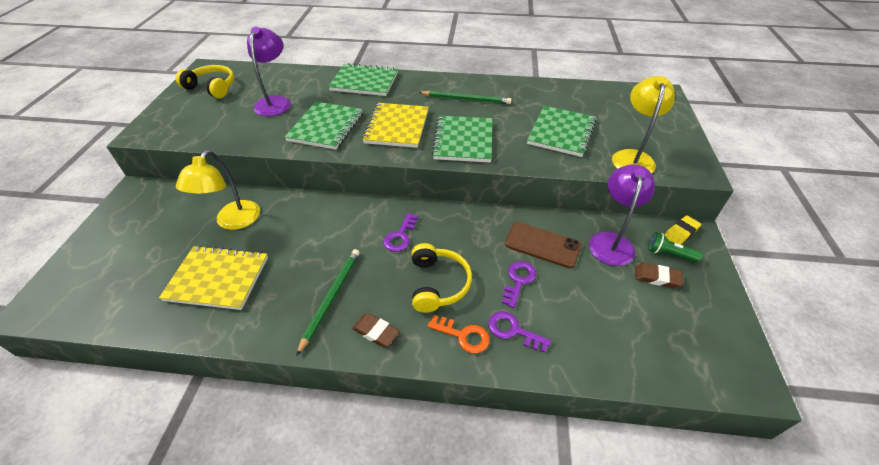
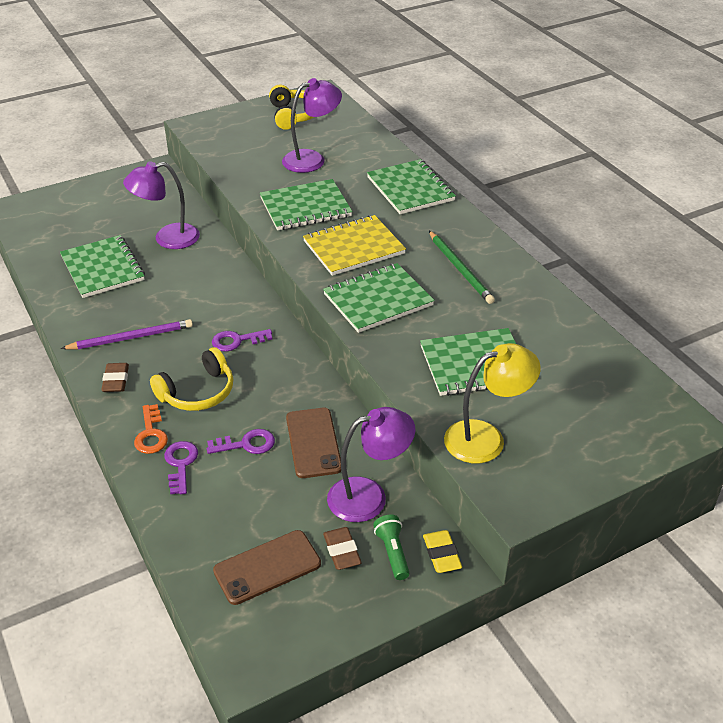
camera: 55 degrees right, 5 degrees down
(218, 278) = (102, 268): yellow notebook -> green notebook
(233, 221) = (167, 238): yellow lamp -> purple lamp
(331, 298) = (131, 338): green pencil -> purple pencil
(655, 325) = (267, 567): none -> brown phone
(680, 233) = (441, 554): yellow eraser -> yellow eraser turned 60 degrees clockwise

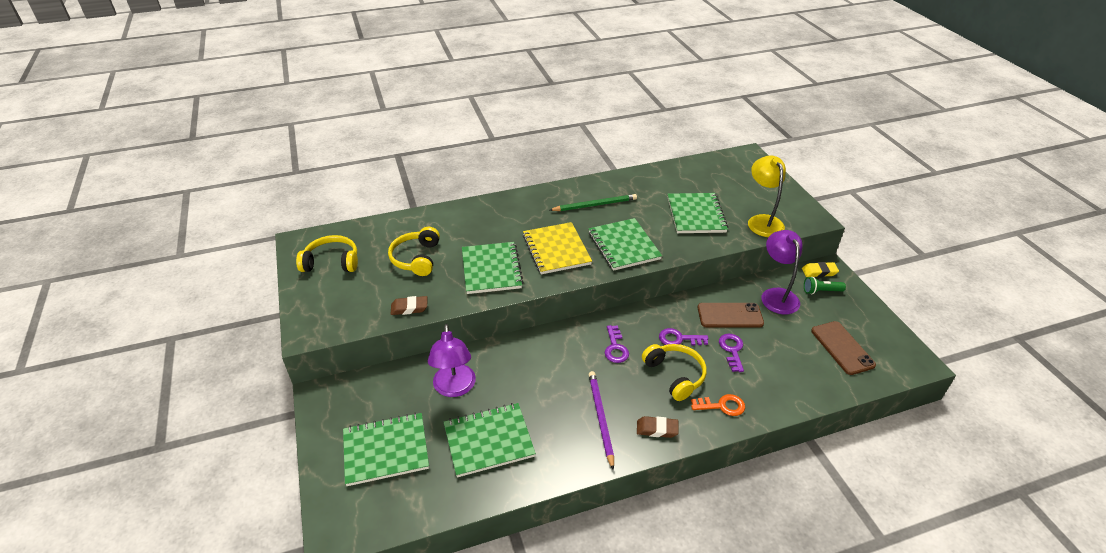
camera: 80 degrees left, 0 degrees up
(180, 464) = (754, 388): purple key -> purple key (679, 339)
(312, 159) = (416, 258): purple lamp -> yellow headphones
(342, 551) = (823, 312): brown eraser -> brown eraser (409, 308)
(410, 189) = (486, 212): green notebook -> green notebook (386, 450)

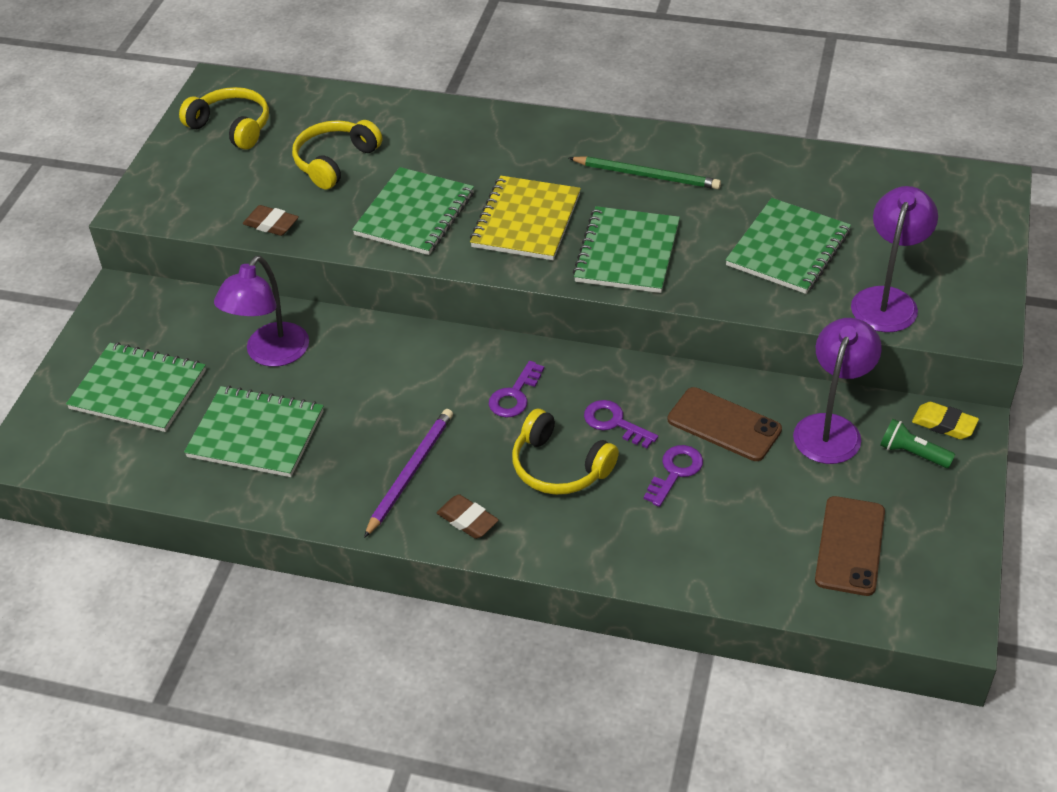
camera: 35 degrees right, 5 degrees up
(675, 375) = (559, 466): yellow headphones -> yellow headphones turned 120 degrees clockwise
(722, 406) = (583, 534): orange key -> none
(762, 221) = (887, 300): yellow lamp -> purple lamp

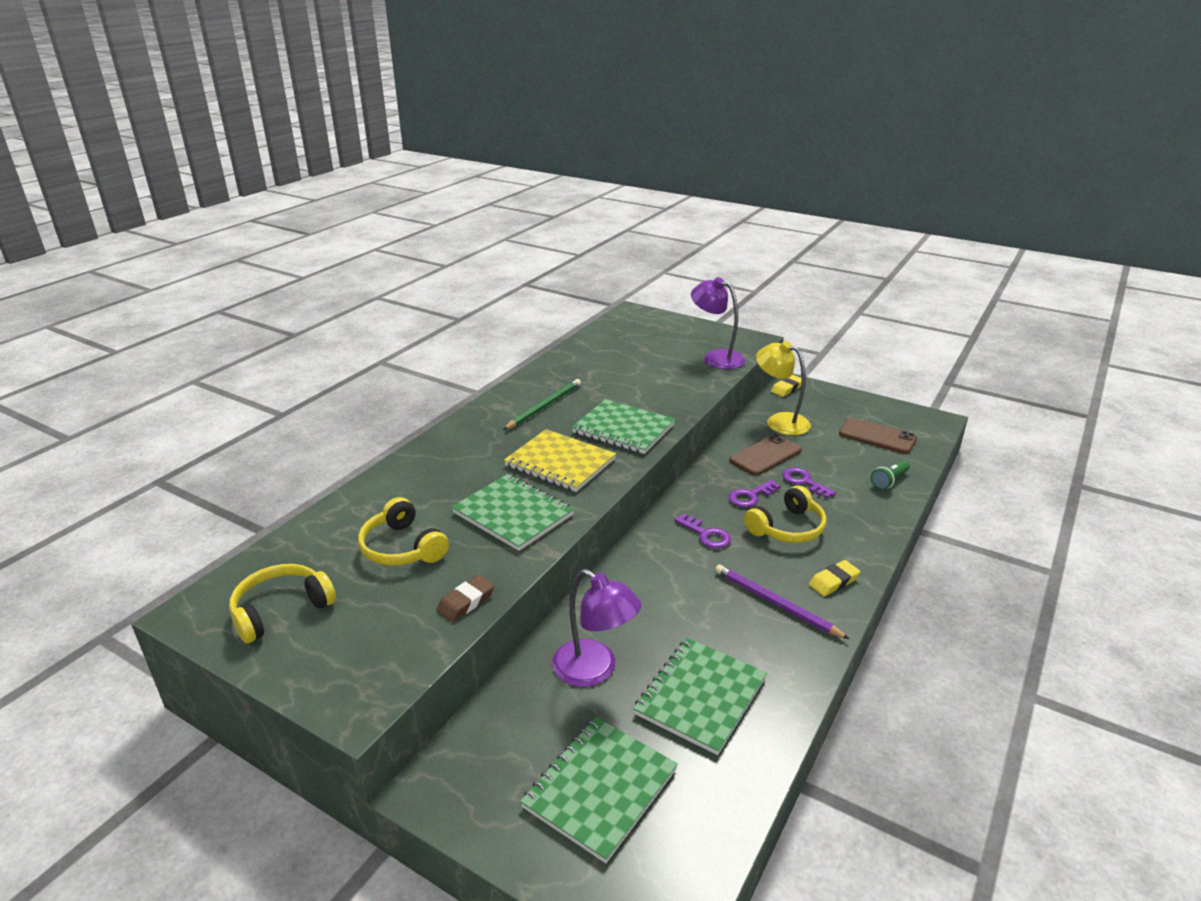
camera: 75 degrees left, 15 degrees down
(467, 520) = (833, 581): brown eraser -> yellow eraser
(788, 249) = (653, 375): green notebook -> none
(831, 428) = (780, 421): purple lamp -> yellow lamp
(912, 453) = (807, 402): green flashlight -> green flashlight (889, 481)

